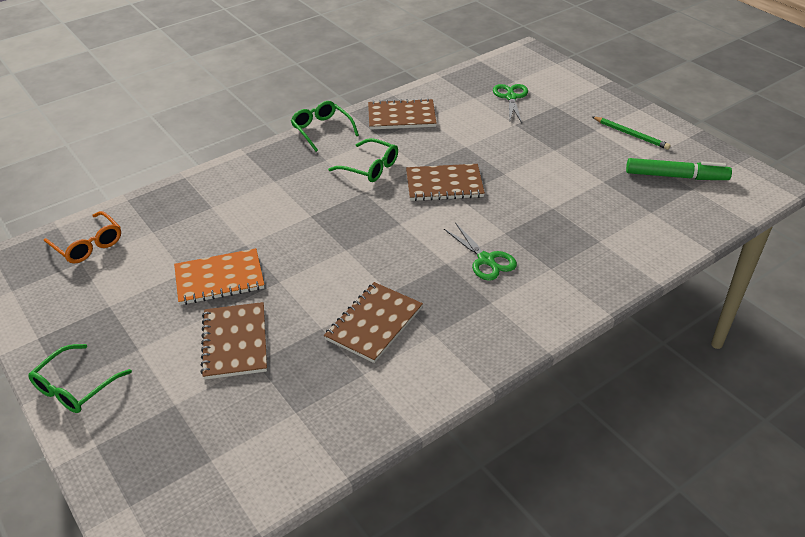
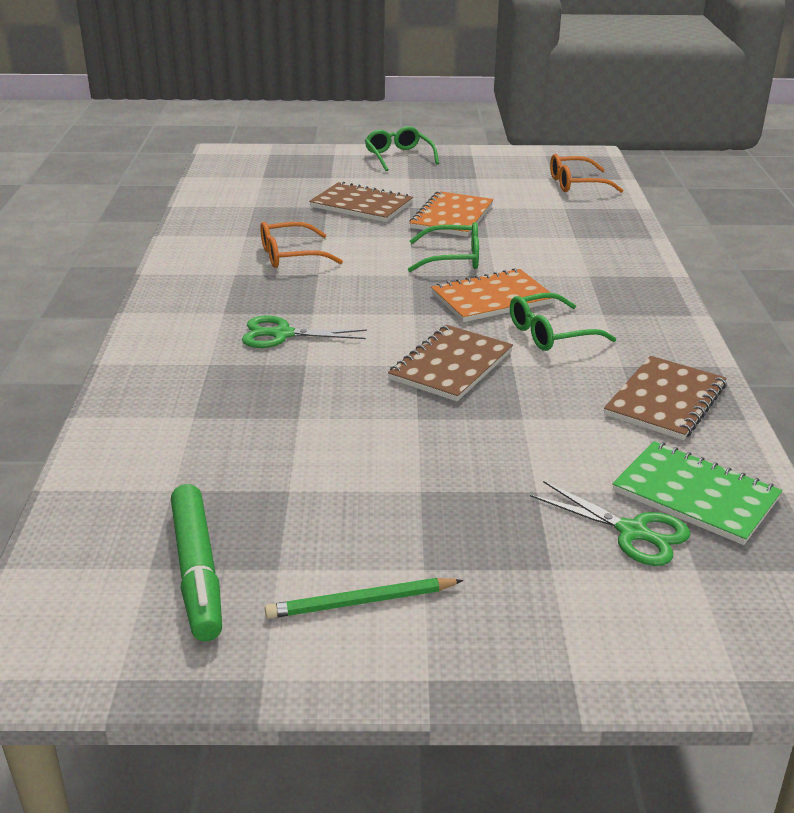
camera: 125 degrees right, 10 degrees down
(322, 130) = (683, 332): green glasses -> green glasses (452, 258)
(347, 203) = (492, 298): none -> orange notebook
(374, 323) = (291, 255): brown notebook -> orange glasses
(469, 92) = (695, 495): none -> green notebook
(676, 176) = (197, 571): green marker -> green marker turned 60 degrees counterclockwise

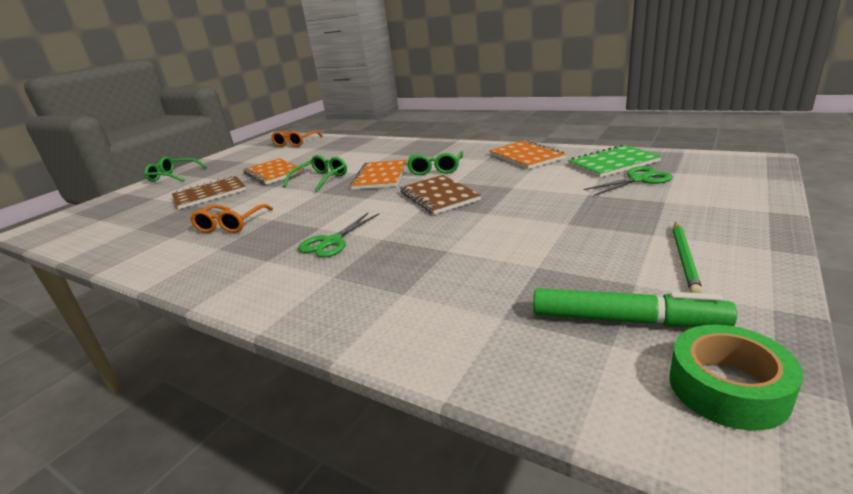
camera: 55 degrees left, 5 degrees down
(103, 647) = (727, 387): none -> green tape
(665, 400) = (526, 157): brown notebook -> orange notebook

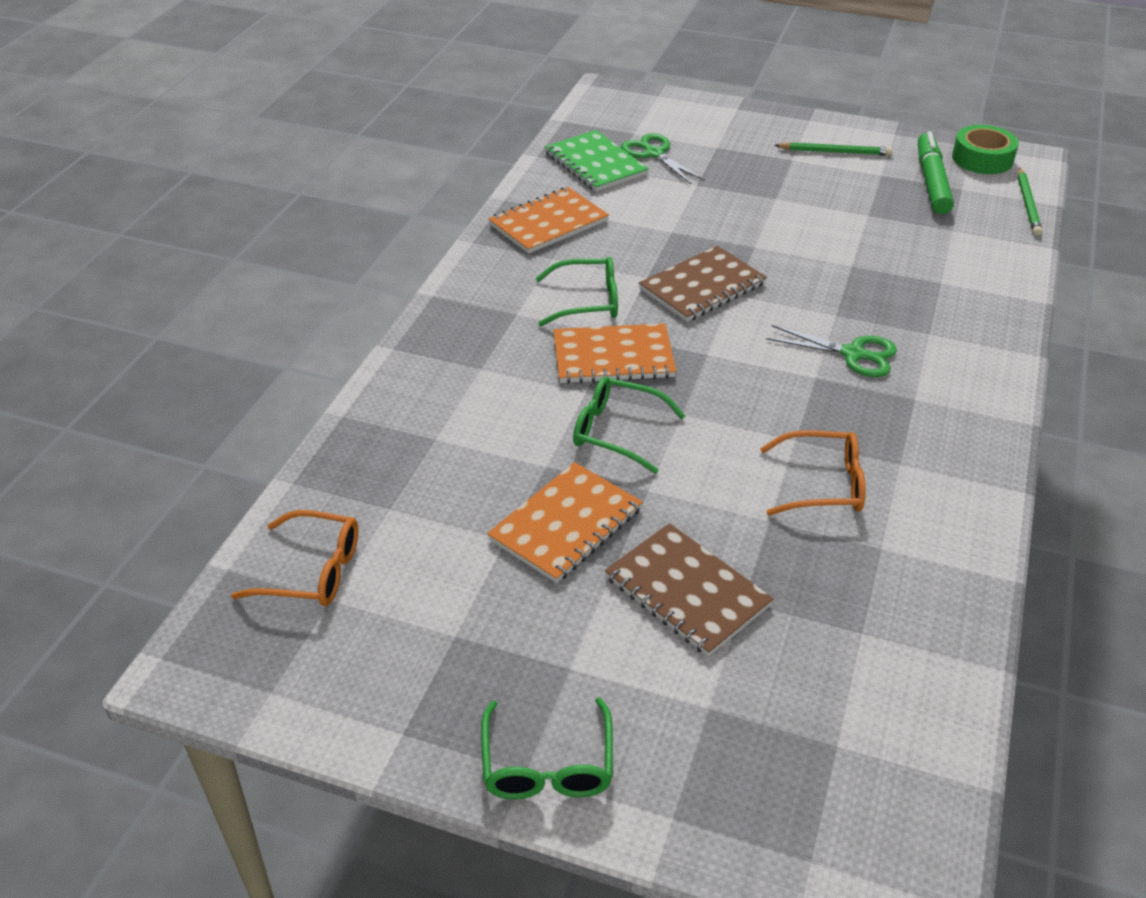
camera: 105 degrees left, 15 degrees up
(572, 407) = (1028, 204): none -> green pencil

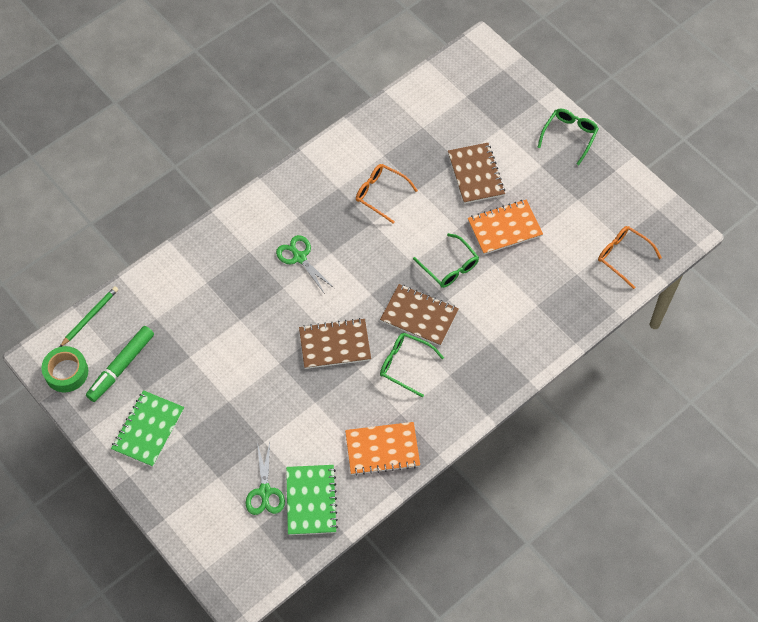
camera: 150 degrees left, 20 degrees up
(613, 357) = (419, 316): orange notebook -> brown notebook
(835, 152) = (148, 429): green pencil -> green notebook

